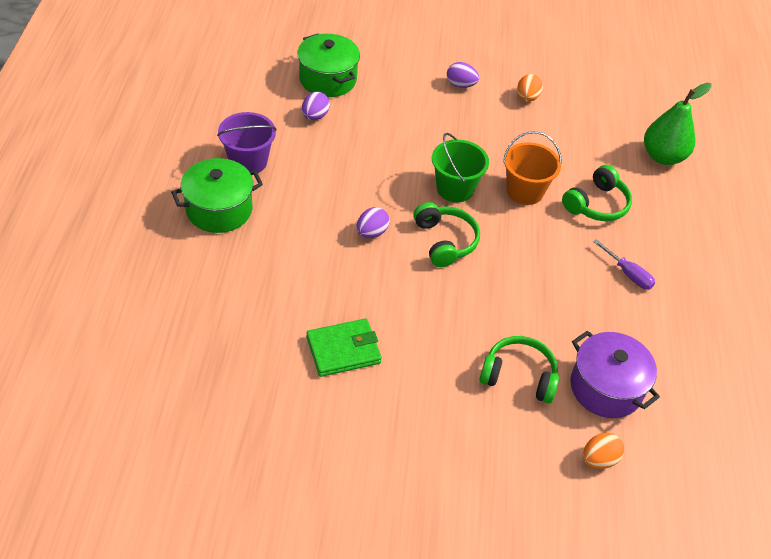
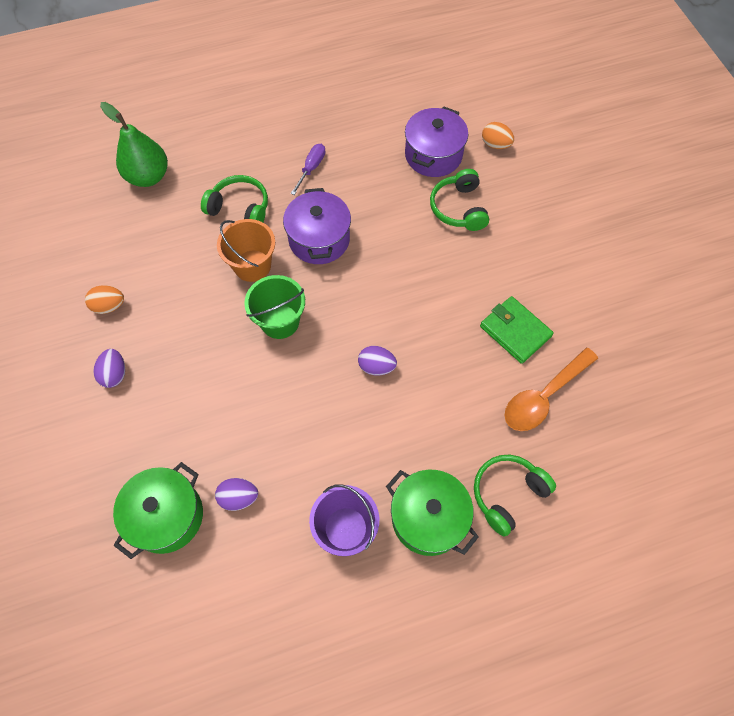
camera: 110 degrees left, 15 degrees up
(263, 337) = (543, 396): none -> orange spoon
(445, 241) = (352, 305): green headphones -> green headphones (507, 494)
(532, 246) = (319, 239): none -> purple pot

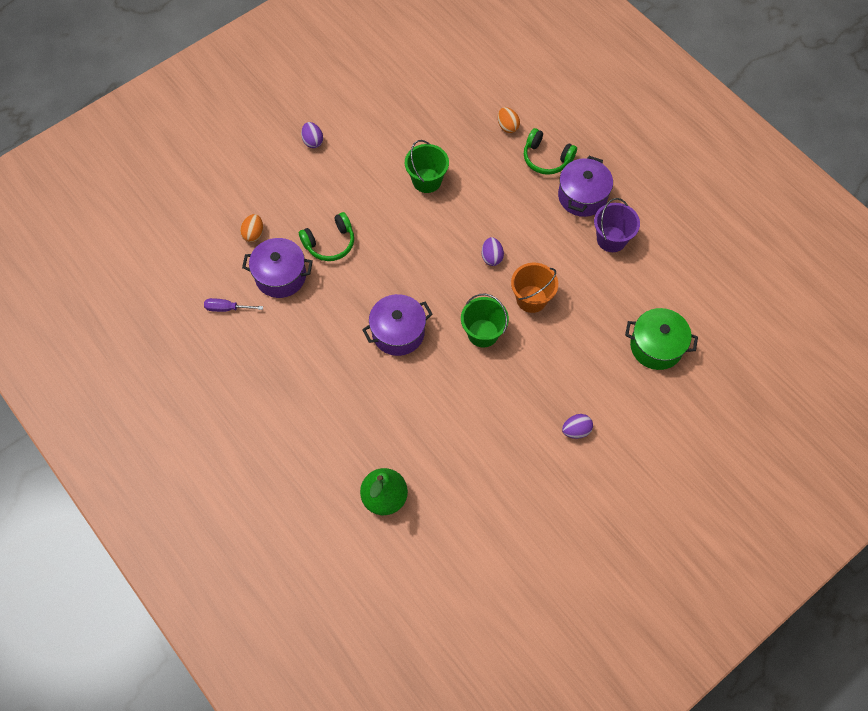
camera: 110 degrees left, 0 degrees up
(109, 306) = (523, 464): orange egg -> orange egg (507, 126)
(239, 497) = (623, 308): purple egg -> purple egg (313, 141)
(240, 208) = (390, 405): green headphones -> none
(252, 265) = (442, 372): orange bucket -> orange bucket (531, 299)
(311, 168) = (327, 365): purple screwdriver -> purple screwdriver (227, 308)
(428, 518) = (582, 196): green pot -> purple pot
(515, 331) = (427, 180): green wallet -> green bucket
(543, 396) = (470, 153): orange spoon -> none

